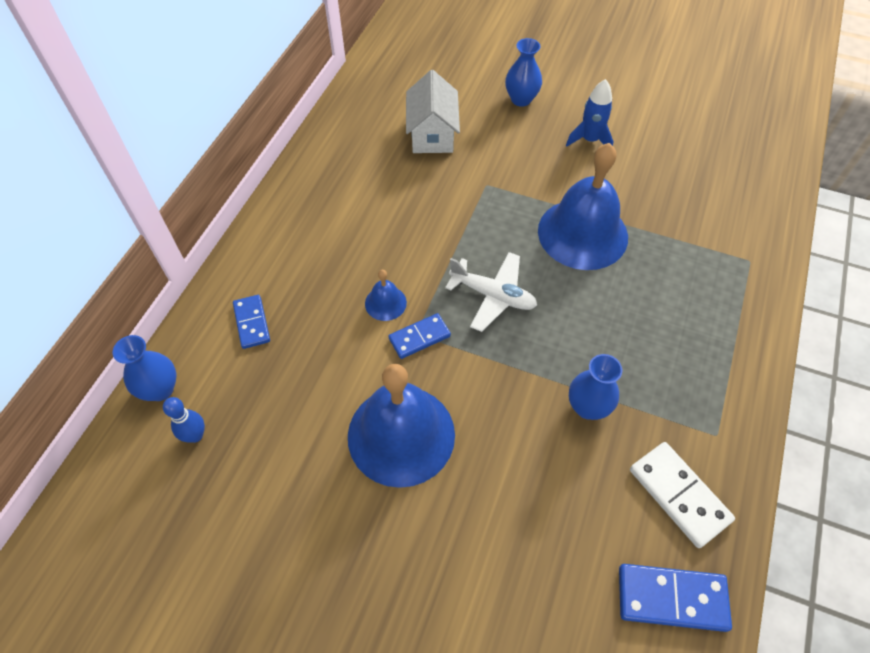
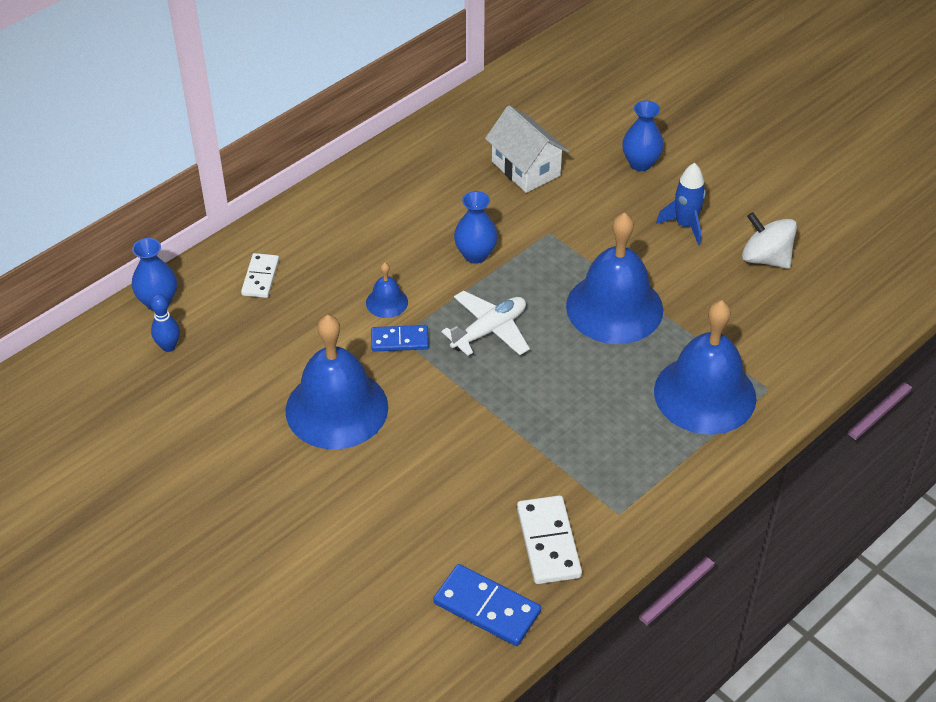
camera: 25 degrees right, 10 degrees down
(252, 323) = (260, 277): blue domino -> white domino
(432, 134) = (525, 168): white house -> white house turned 60 degrees counterclockwise
(493, 295) = (489, 330): white plane -> white plane turned 90 degrees counterclockwise
(587, 407) = (515, 448): blue vase -> blue vase (475, 255)
(668, 147) = (765, 258): none -> white spinning top
(706, 286) = (705, 394): none -> blue bell

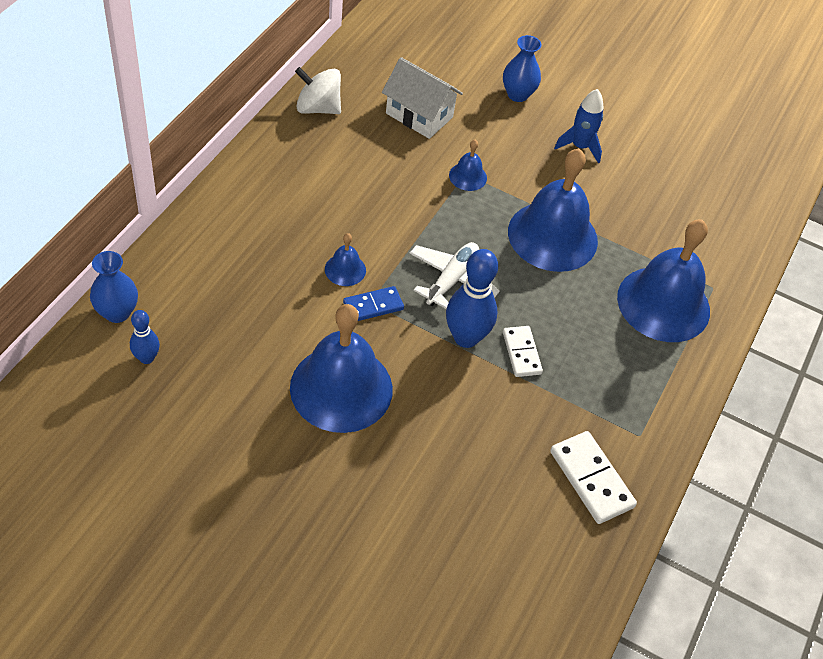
camera: 25 degrees left, 5 degrees up
(260, 277) = (212, 267): white domino -> white domino (521, 353)
(475, 255) = (408, 207): blue vase -> none
(479, 387) = (466, 338): none -> blue bowling pin
(487, 607) = (564, 559): blue domino -> none
(550, 235) = (468, 176): none -> blue bell
(765, 258) = (659, 166): white spinning top -> white spinning top (318, 108)

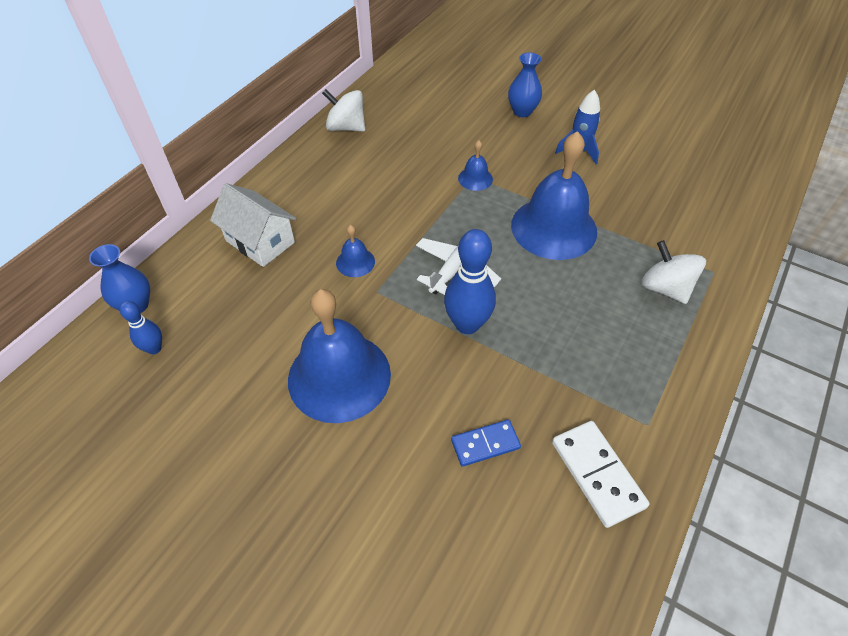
camera: 10 degrees right, 0 degrees up
(373, 306) = (378, 295): blue domino -> blue domino (485, 444)
(419, 115) = (434, 130): white house -> white house (260, 241)
(521, 353) = (523, 338): white domino -> none
(663, 303) = (665, 288): blue bell -> white spinning top

